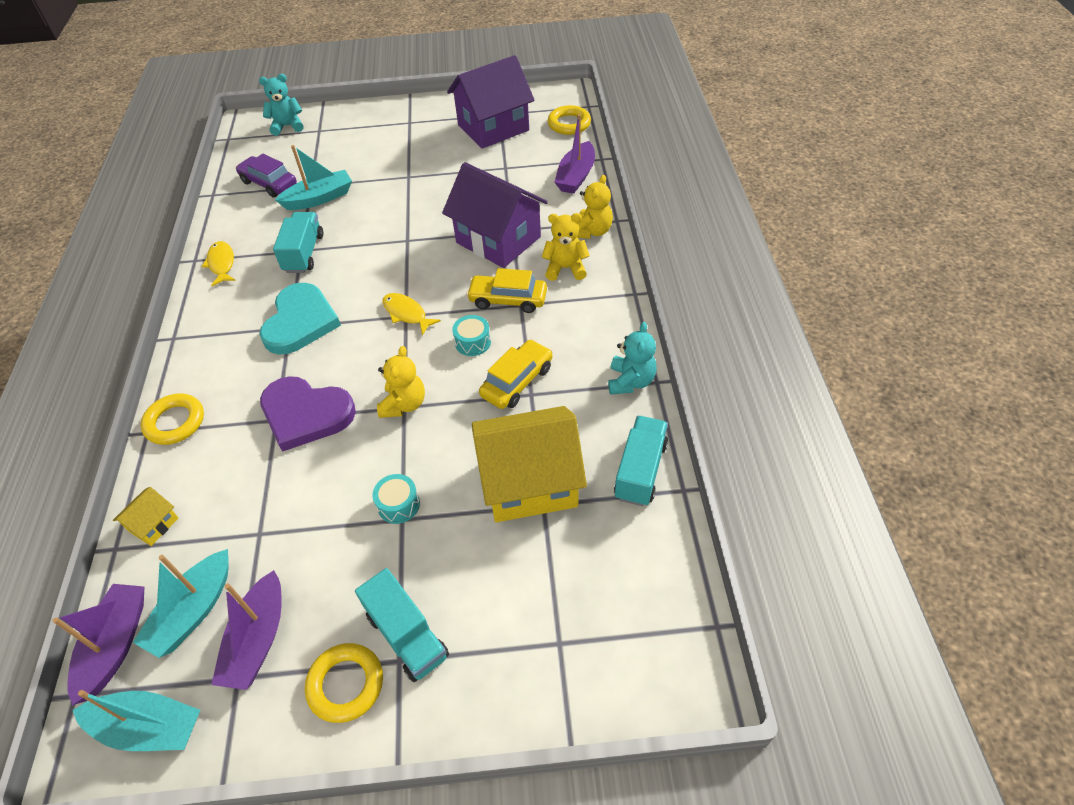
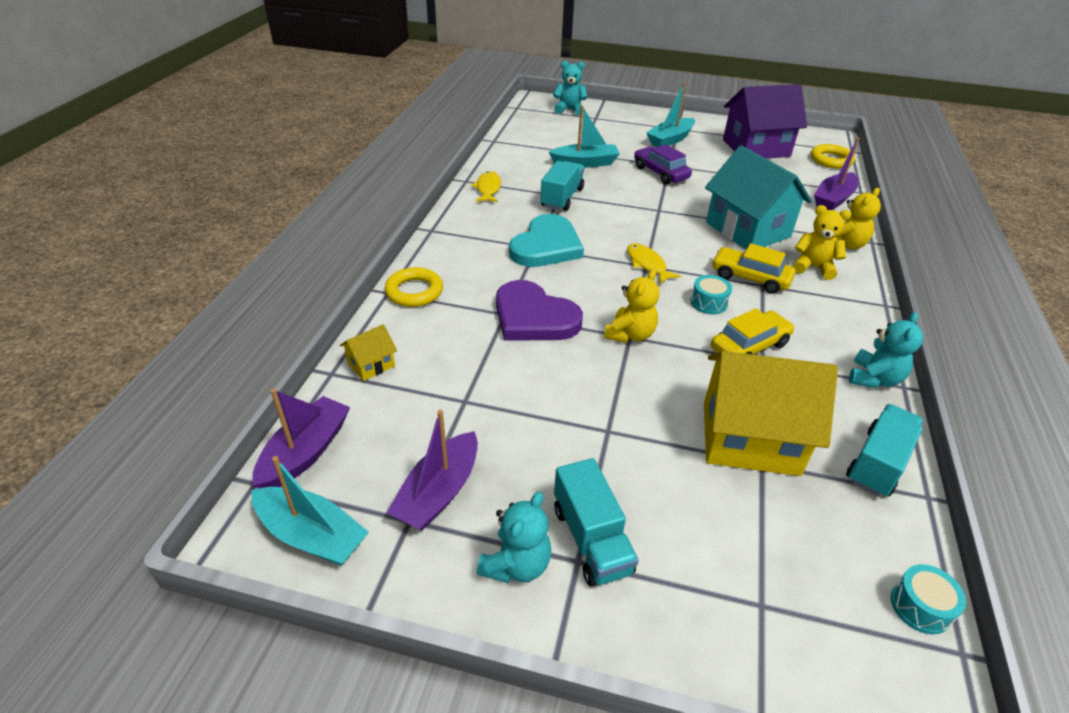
camera: 15 degrees right, 10 degrees down
(193, 611) = (385, 447): turquoise boat -> turquoise boat (670, 140)
(269, 183) = (544, 143): purple car -> purple car (660, 173)
(346, 684) = (516, 564): yellow ring -> turquoise teddy bear
(398, 505) = (607, 417): turquoise drum -> turquoise drum (920, 607)
(498, 240) = (748, 230): purple house -> turquoise house

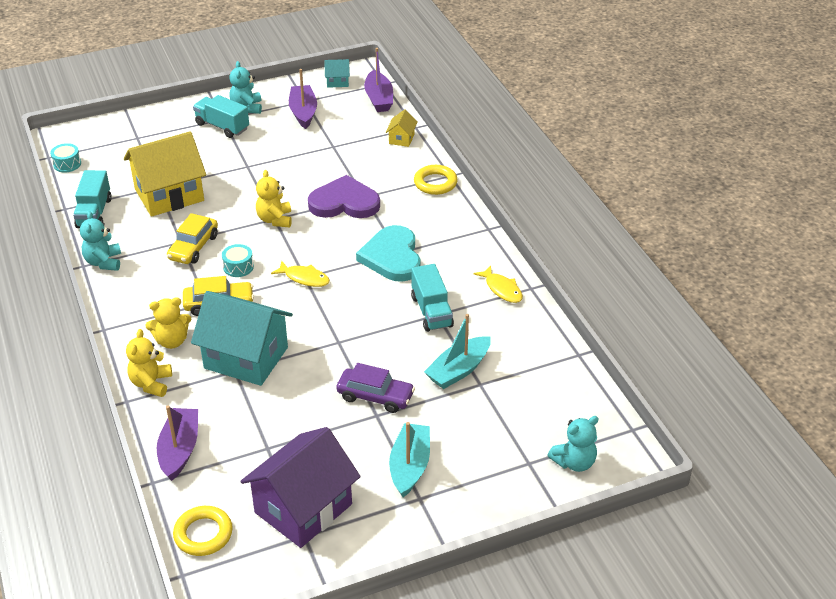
camera: 145 degrees right, 0 degrees up
(311, 535) = (337, 82): turquoise boat -> turquoise house

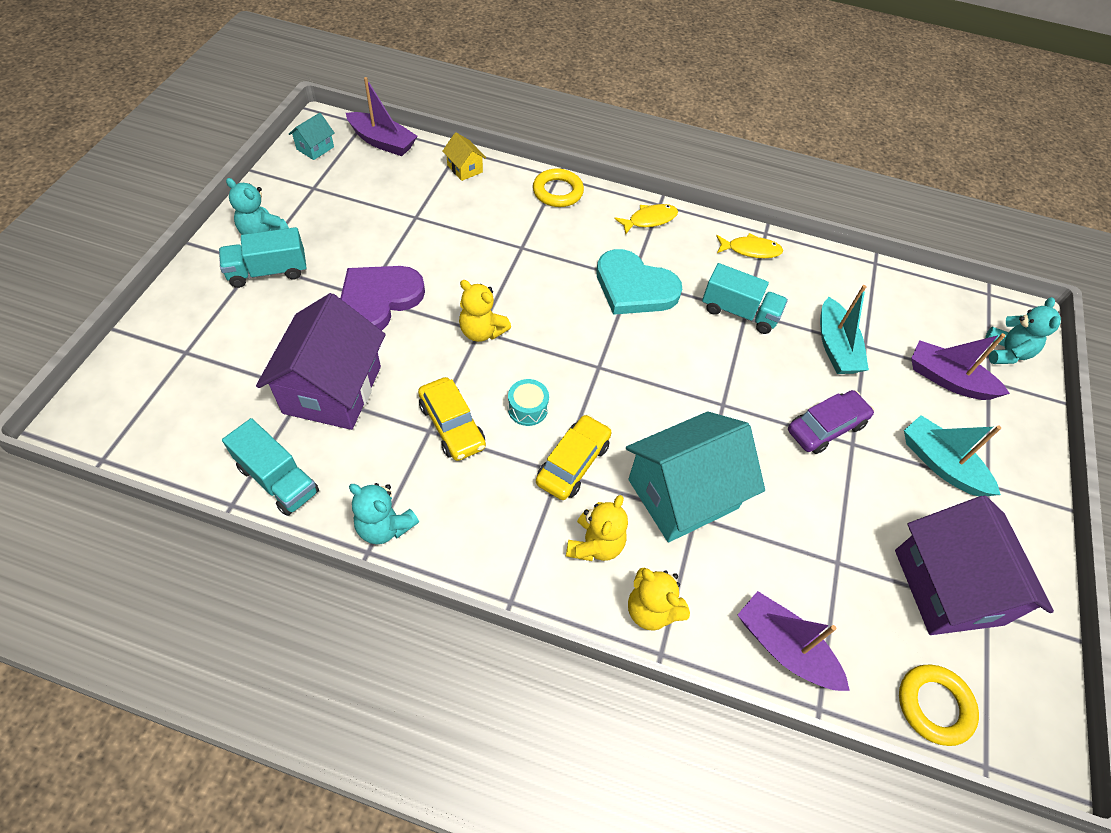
camera: 55 degrees left, 15 degrees up
(67, 164) = (143, 449): turquoise drum -> none
(169, 195) = (332, 389): yellow house -> purple house
(303, 112) = (331, 201): purple boat -> purple boat (947, 379)
(304, 278) = (601, 368): yellow fish -> yellow fish (649, 220)
(344, 202) = (515, 266): purple heart -> purple heart (378, 300)

